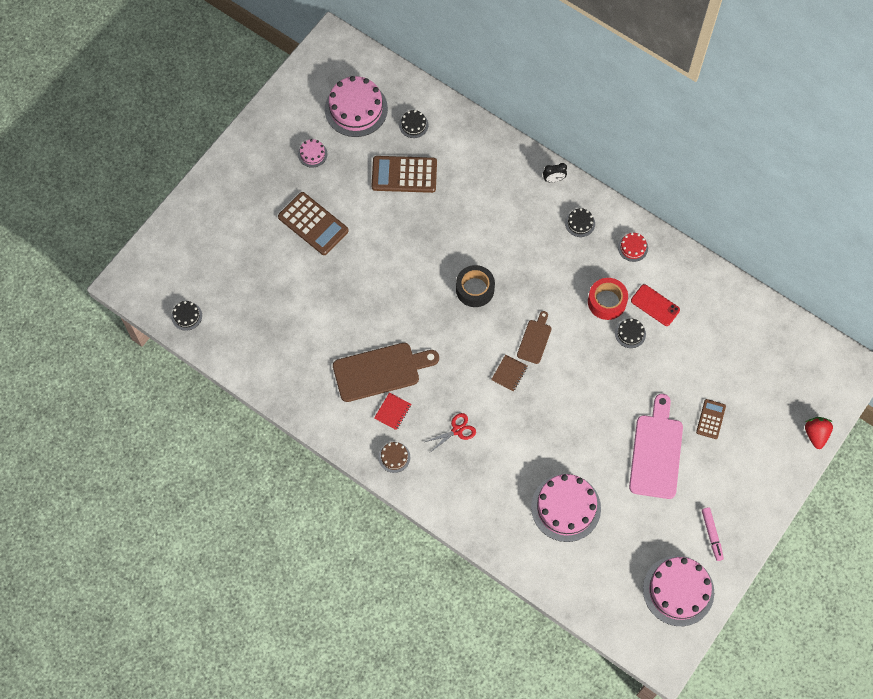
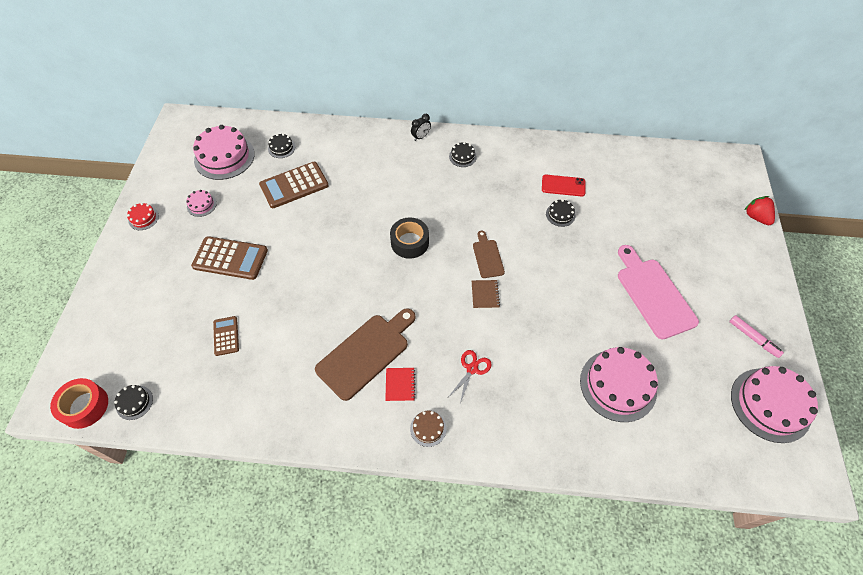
camera: 30 degrees left, 10 degrees down
(607, 302) = (524, 201): red tape -> red tape (85, 406)
(632, 247) = (515, 155): red cake -> red cake (143, 218)
(710, 419) = (672, 246): brown calculator -> brown calculator (226, 336)

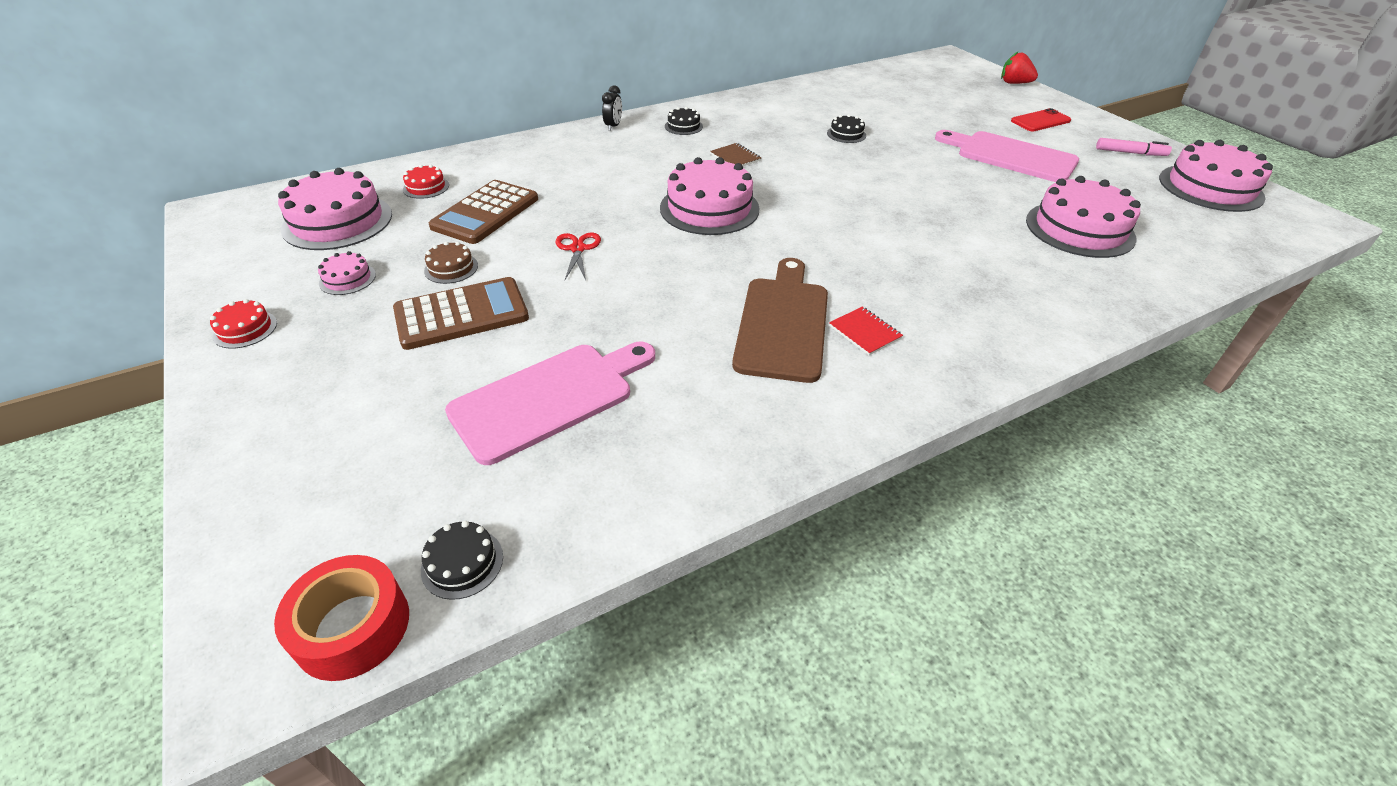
camera: 35 degrees left, 15 degrees down
(226, 336) = (549, 398): brown calculator -> pink cutting board
(281, 148) = (426, 187): black cake -> red cake
(409, 242) = (709, 208): black tape -> pink cake
(428, 428) = (952, 355): brown cake -> brown cake (451, 268)
(472, 369) = (926, 280): red scissors -> red scissors (578, 249)
(485, 295) = (854, 217): brown notebook -> brown notebook (735, 157)
(487, 256) = (815, 188): brown cutting board -> none
(563, 186) = (820, 115): red phone -> red phone (1040, 121)

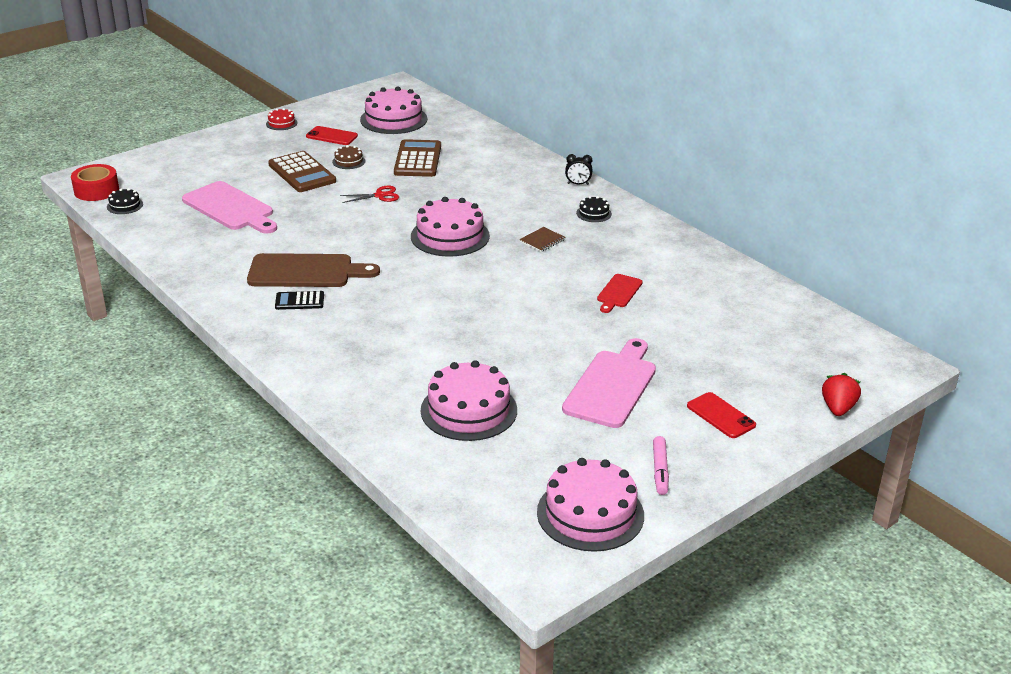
camera: 80 degrees right, 10 degrees down
(347, 279) = (331, 136): pink cake -> red phone
(426, 187) = (446, 135): red cake -> none
(485, 213) = (417, 159): brown calculator -> brown calculator turned 75 degrees clockwise
(846, 134) = (618, 292): black cake -> red cutting board
(865, 332) = (299, 301): red notebook -> black calculator

